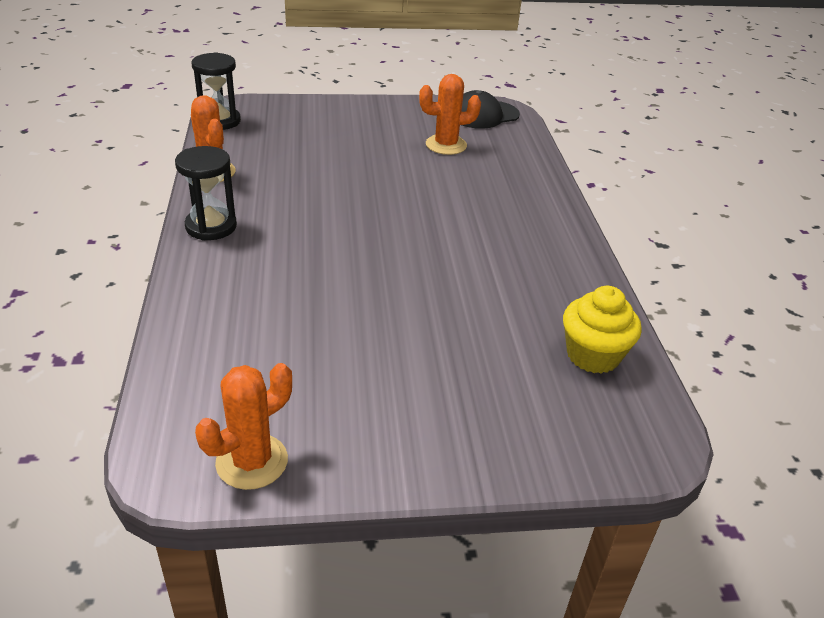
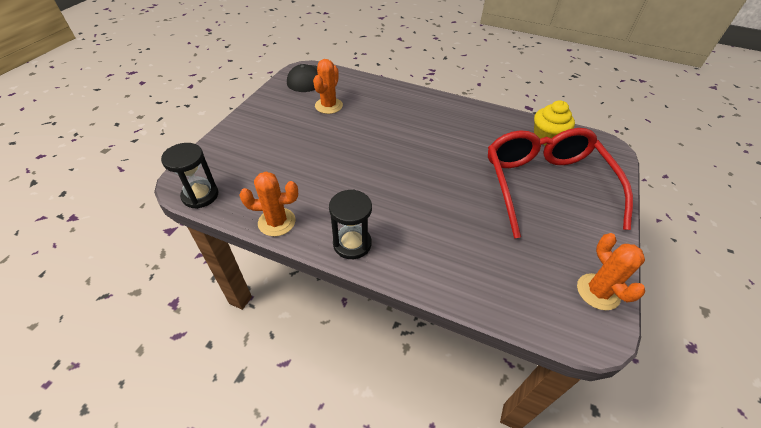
camera: 60 degrees left, 10 degrees up
(457, 371) = (545, 185): none -> red glasses

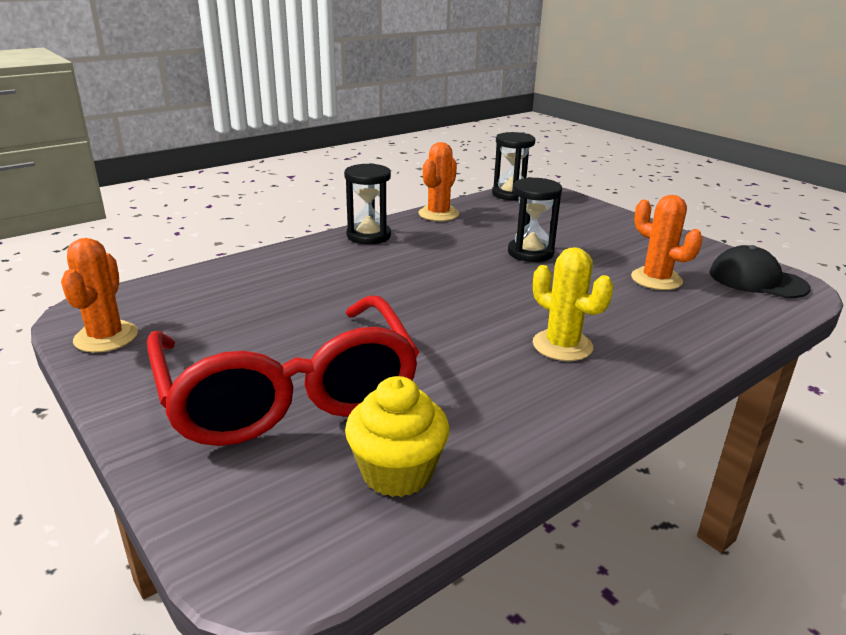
camera: 120 degrees right, 20 degrees down
(324, 154) = (530, 253): none -> black hourglass
(425, 121) = (562, 345): none -> yellow cactus
(545, 185) = (288, 392): red glasses -> red glasses turned 45 degrees clockwise
(598, 292) = (106, 337): orange cactus -> orange cactus turned 75 degrees clockwise

